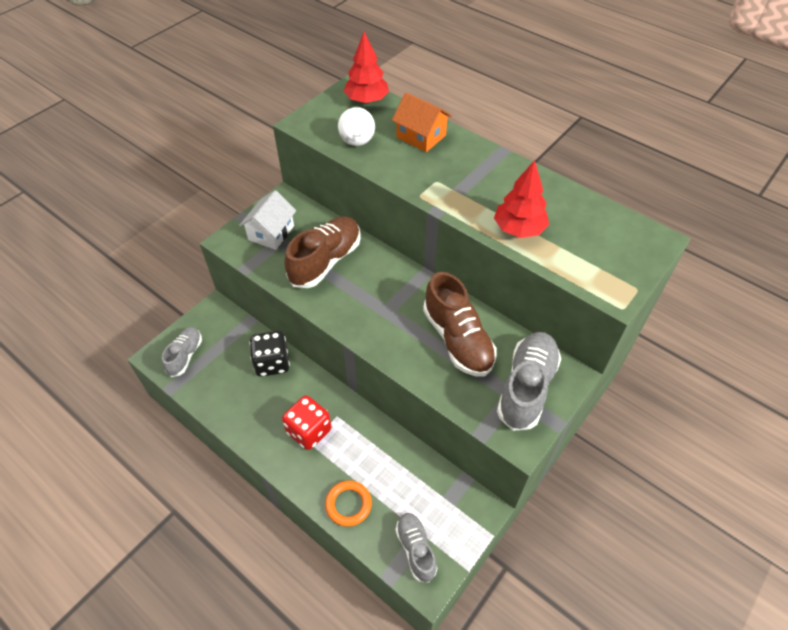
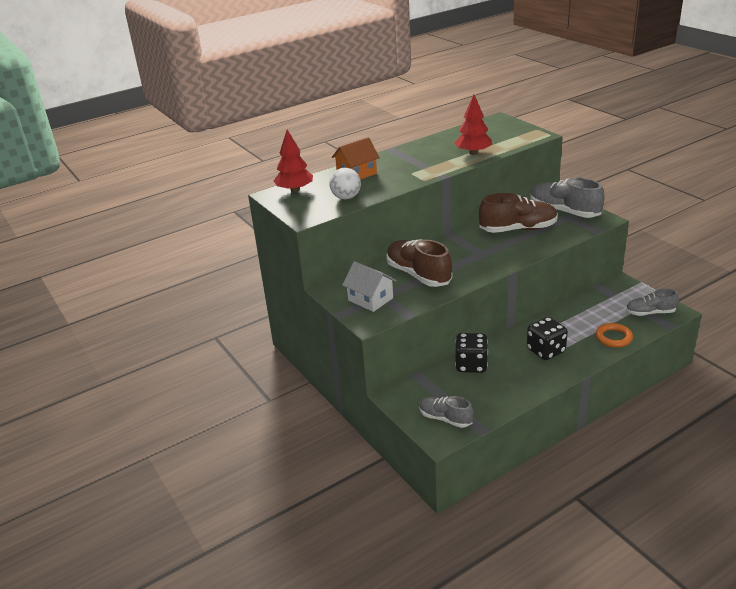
camera: 70 degrees left, 20 degrees down
(309, 431) = (545, 351): red dice -> black dice

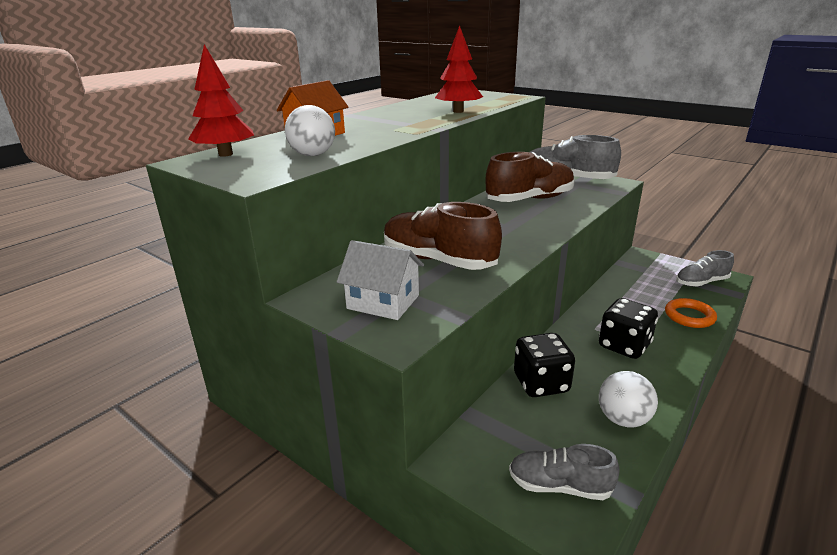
camera: 20 degrees left, 5 degrees down
(508, 393) = (623, 419): none -> white ball

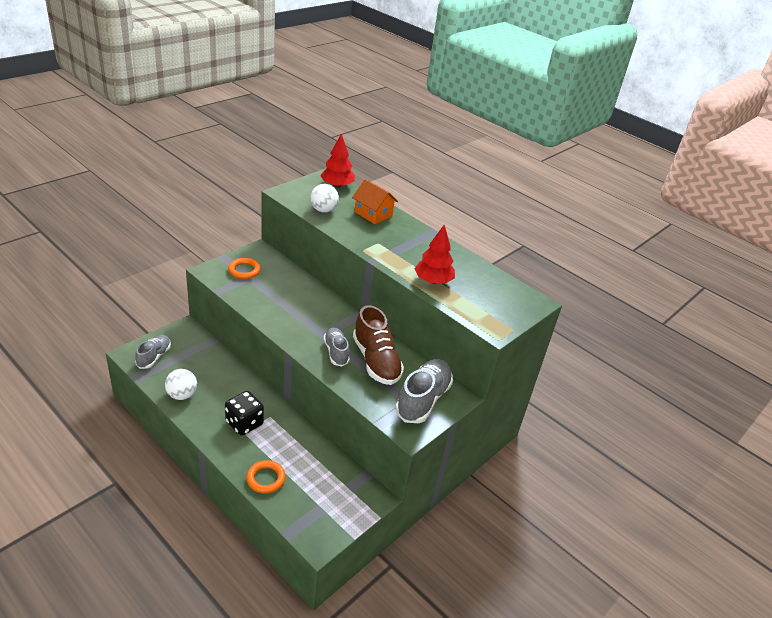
camera: 90 degrees right, 10 degrees up
(383, 302) = (244, 271): white house -> orange ring
(438, 260) = (283, 295): brown shoe -> none
(541, 383) = (224, 372): black dice -> none
(701, 282) = (314, 517): grey shoe -> grey shoe (336, 352)

